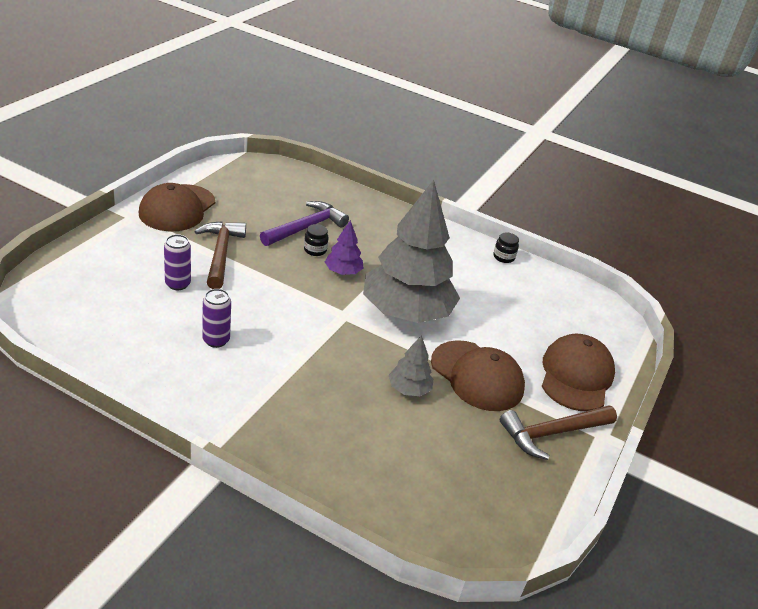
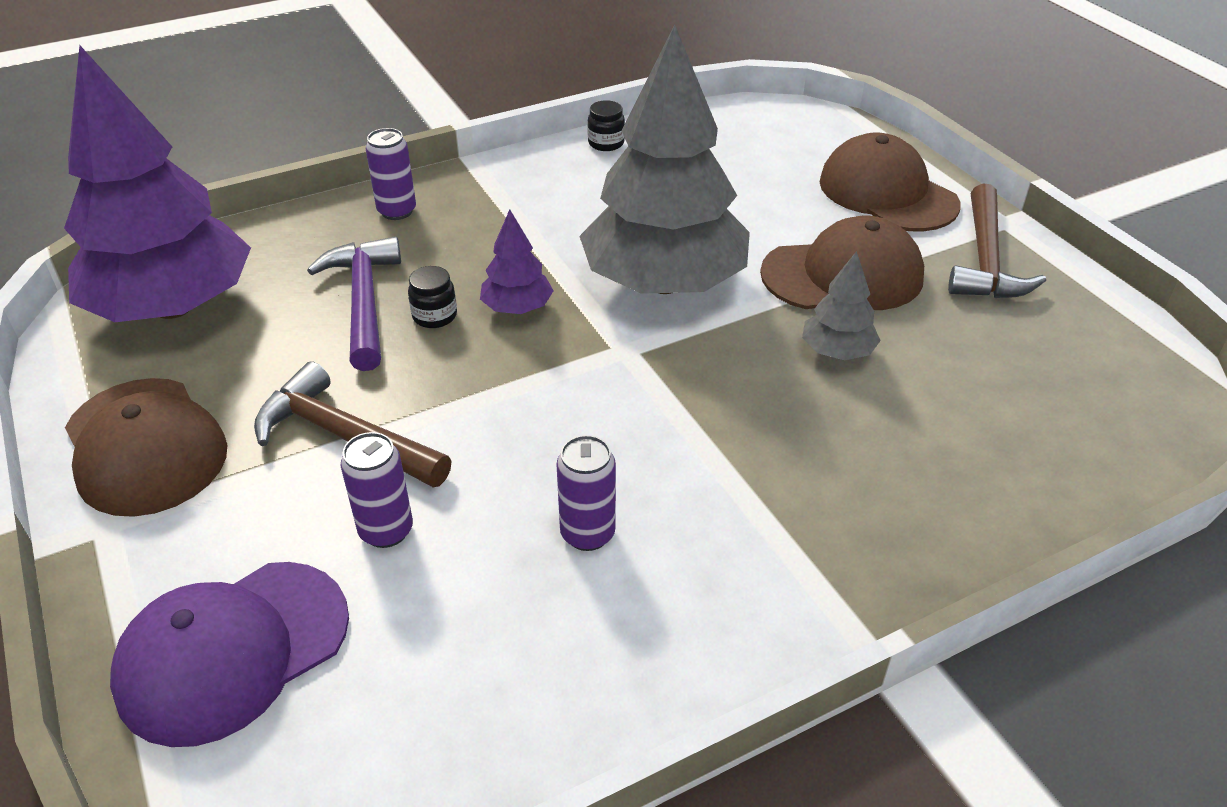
camera: 50 degrees left, 5 degrees up
(95, 270) = (233, 651): none -> purple cap
(258, 182) = (174, 307): none -> purple tree
(377, 213) = (397, 211): none -> purple can

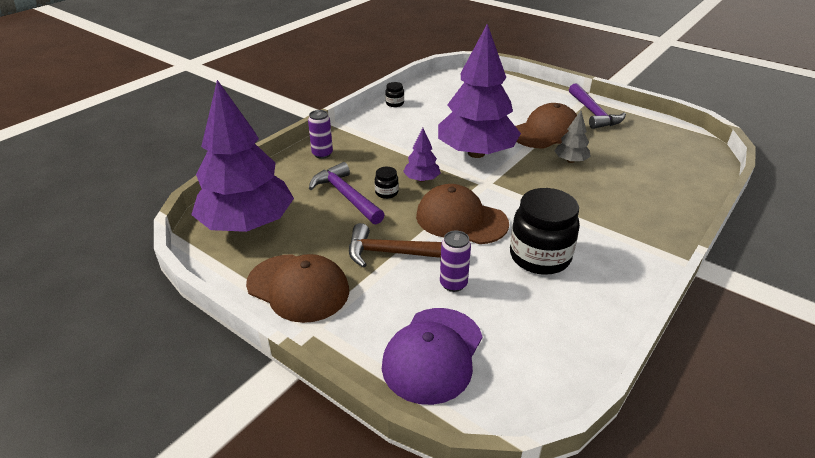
camera: 25 degrees left, 5 degrees down
(587, 534) = (540, 257): purple can -> black jar
(663, 283) = (476, 153): grey tree -> purple tree
(887, 193) = (533, 97): brown cap -> brown cap (461, 219)
(985, 259) = (593, 113): brown hammer -> purple hammer

